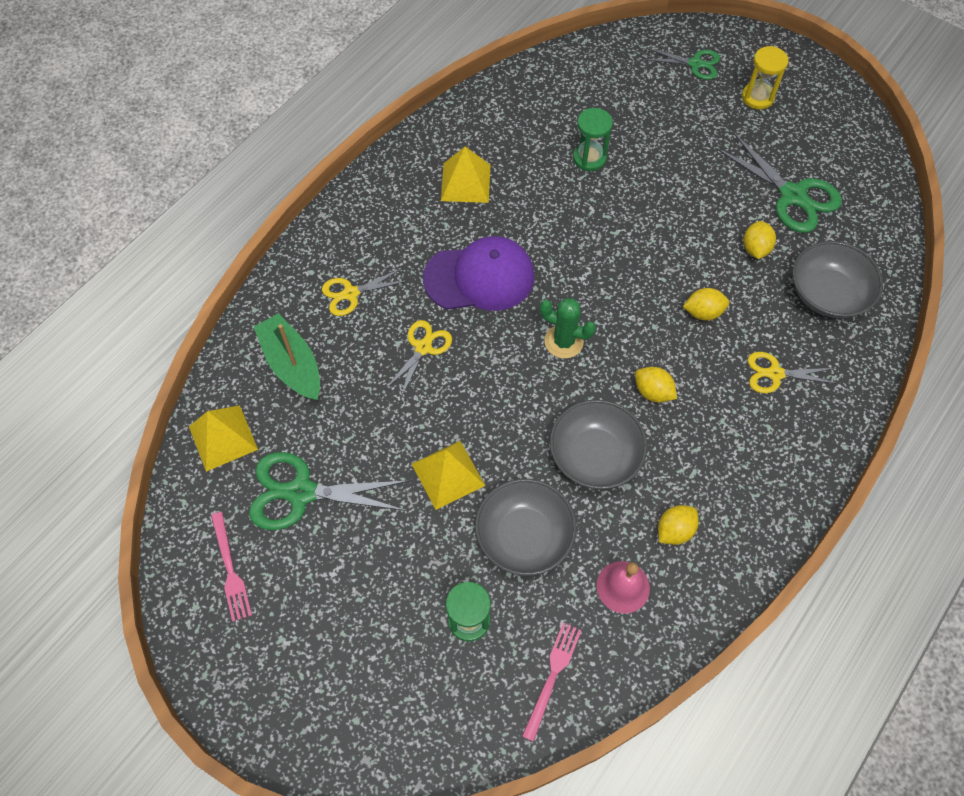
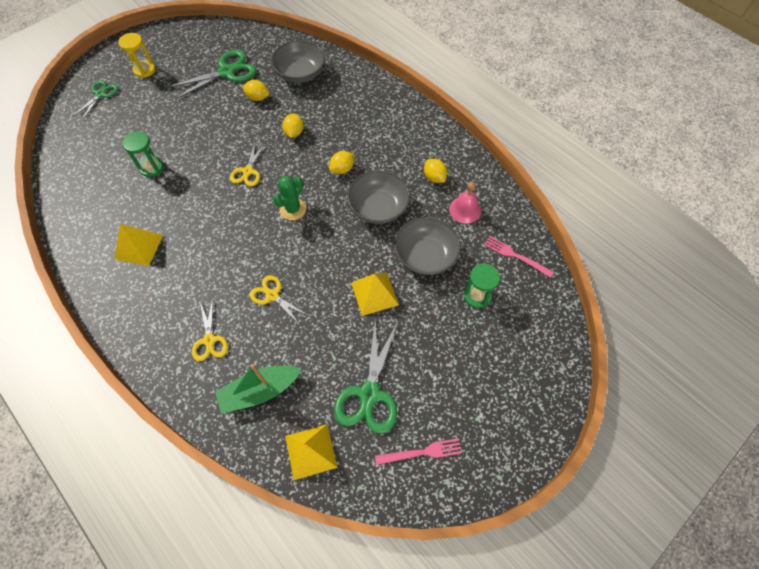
camera: 80 degrees left, 0 degrees up
(479, 277) = (226, 250): purple cap -> none
(775, 374) = (345, 109): yellow scissors -> yellow scissors (248, 171)

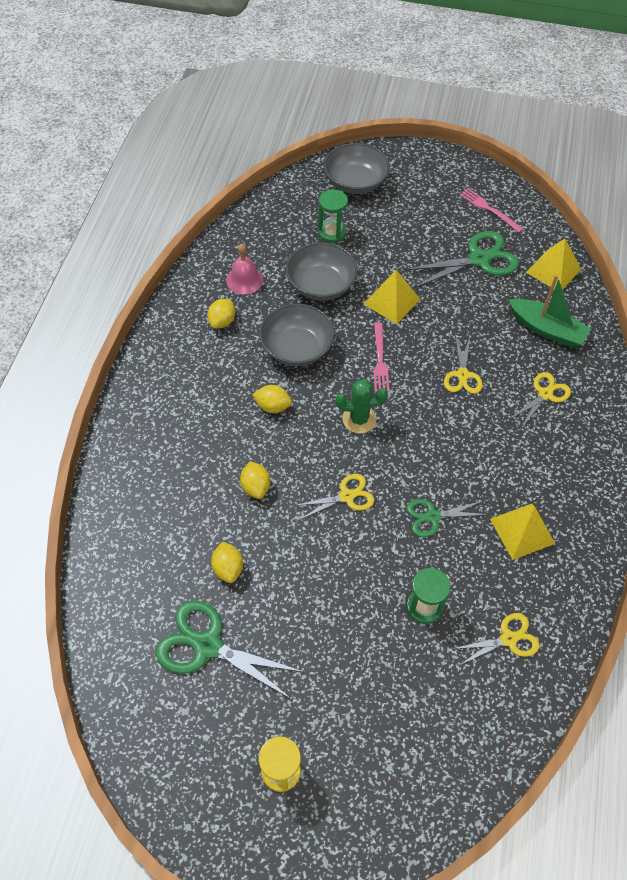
camera: 125 degrees left, 5 degrees down
(95, 194) = (508, 639): none -> yellow scissors
(100, 94) = (369, 794): green scissors -> green scissors (433, 517)
(294, 133) = (255, 487): yellow lemon -> yellow lemon turned 75 degrees counterclockwise
(300, 73) = (149, 547): grey bowl -> grey bowl (355, 182)
(516, 256) = (268, 224): pink fork -> pink fork (380, 360)

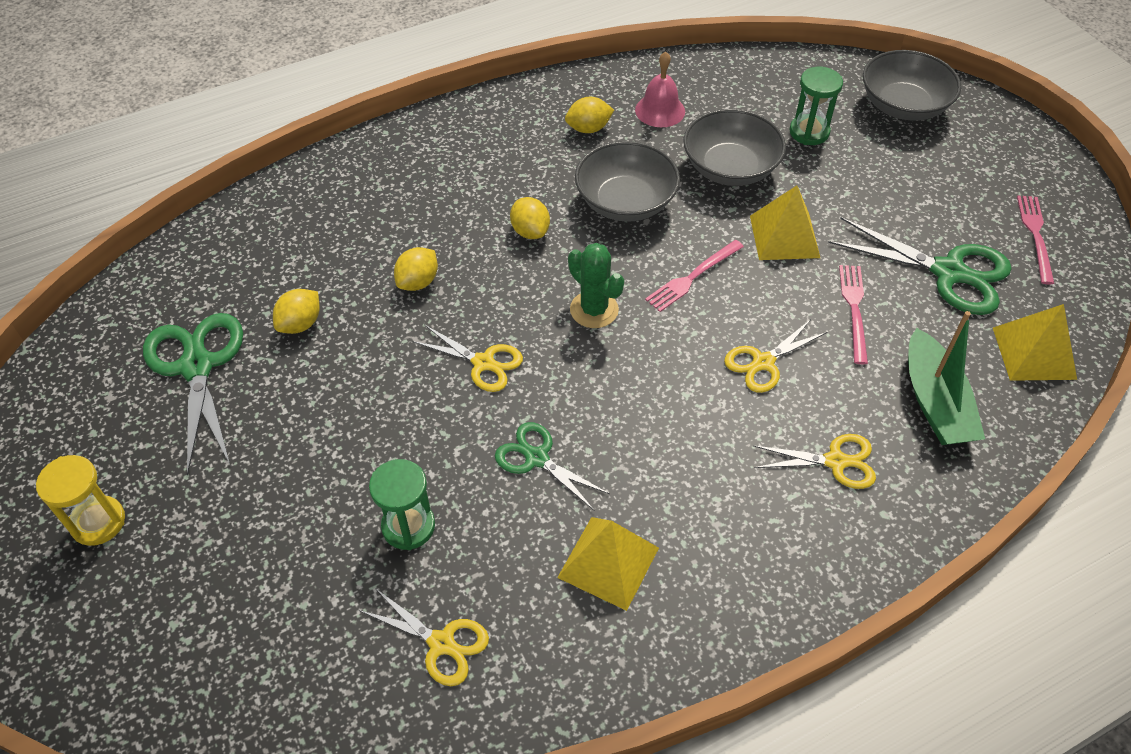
camera: 50 degrees right, 5 degrees down
(465, 313) = (854, 309): none -> pink fork

